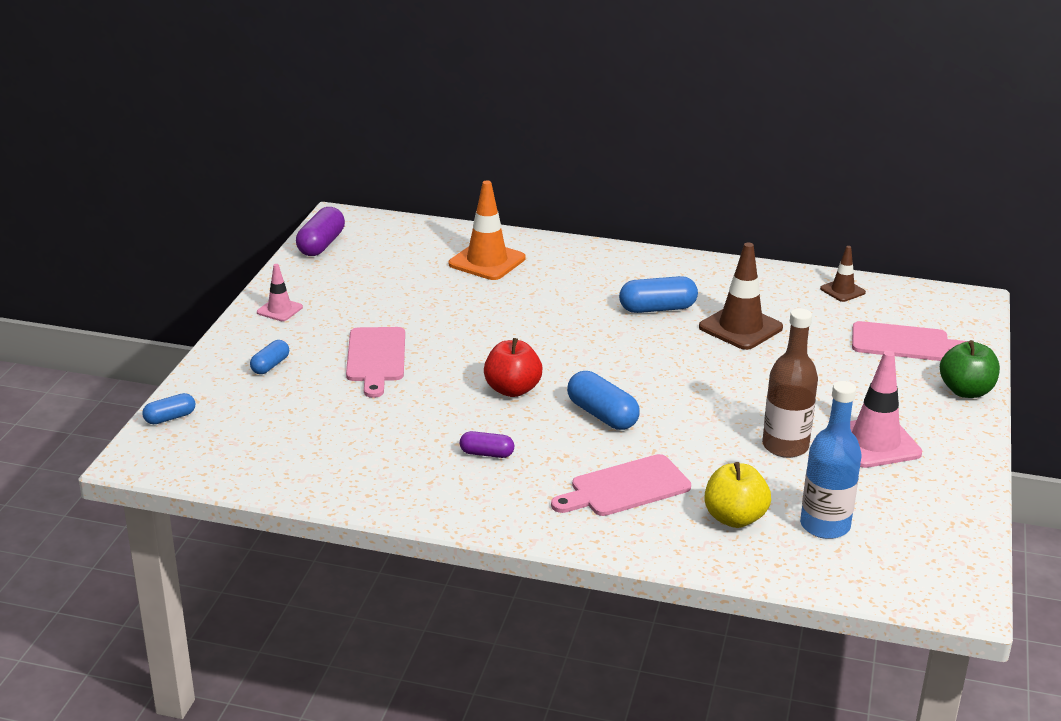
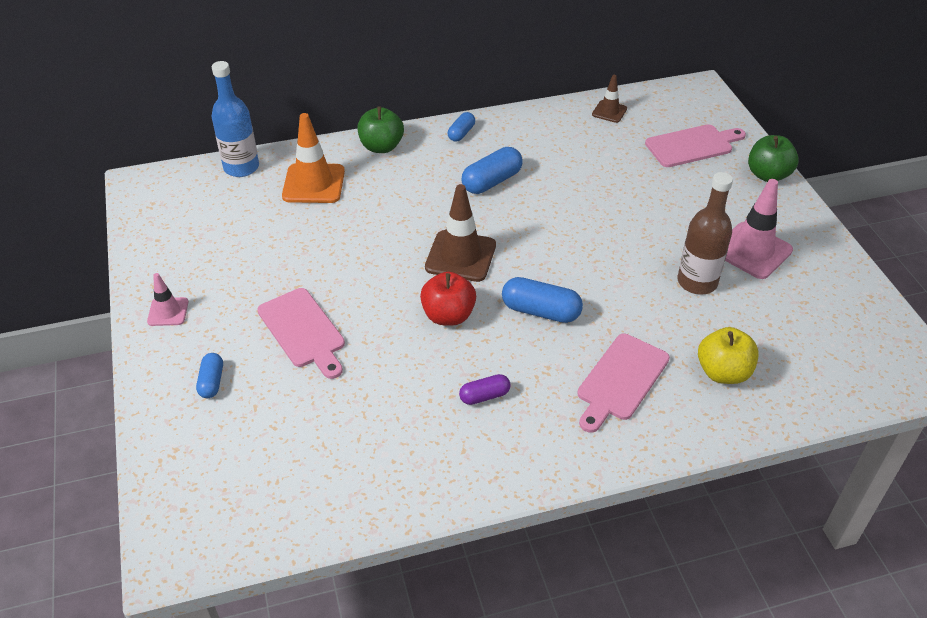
camera: 30 degrees left, 15 degrees up
(170, 418) = (162, 490): blue capsule -> blue capsule (461, 133)
(321, 244) = (147, 220): purple capsule -> none
(577, 253) = (381, 147): none -> green apple
(740, 327) = (568, 176): brown traffic cone -> brown traffic cone (460, 256)
(825, 525) = (788, 348): blue bottle -> blue bottle (241, 167)

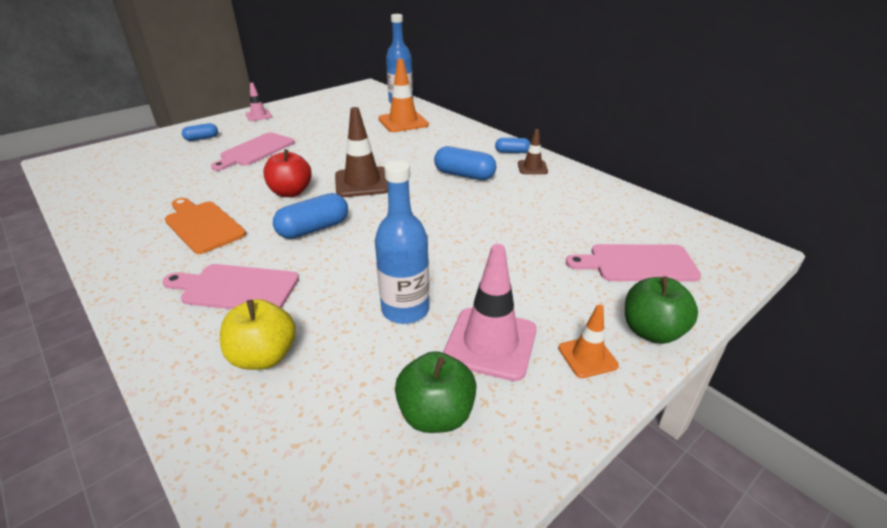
camera: 65 degrees right, 10 degrees down
(381, 147) = (464, 131): green apple -> green apple (436, 414)
(484, 396) = (203, 225): purple capsule -> orange cutting board
(540, 311) = (314, 229): blue capsule -> blue capsule turned 60 degrees clockwise
(609, 112) = (628, 205): brown traffic cone -> brown traffic cone (532, 167)
(692, 146) = (637, 263): pink cutting board -> pink cutting board turned 135 degrees clockwise
(697, 282) = (405, 310): brown bottle -> blue bottle
(781, 212) = (587, 357): none -> orange traffic cone

